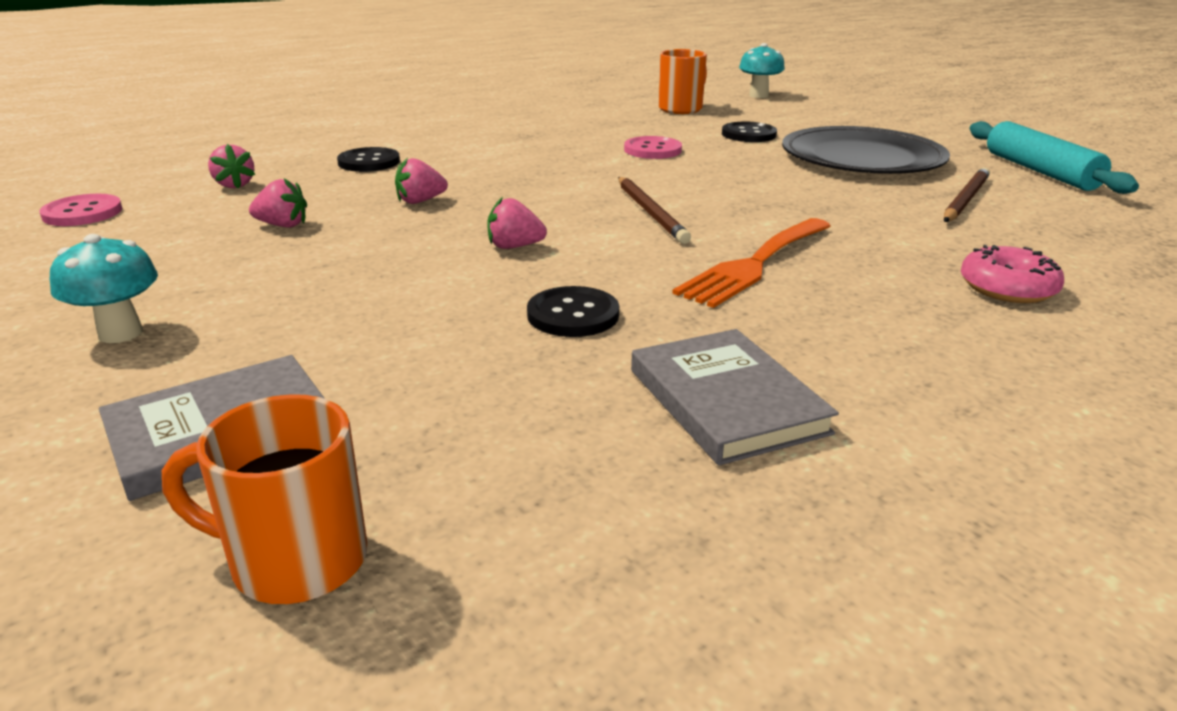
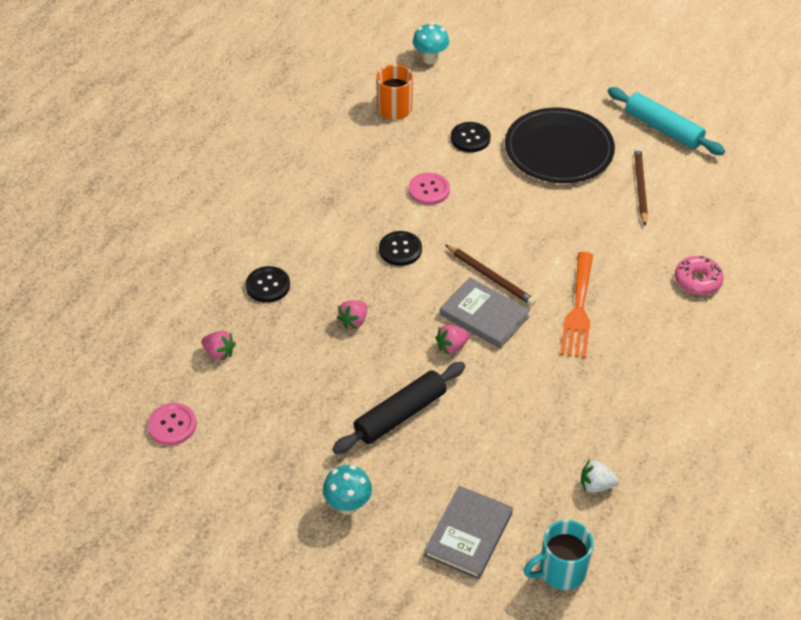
camera: 30 degrees left, 20 degrees up
(282, 225) = (307, 383): pink strawberry -> none
(295, 561) = (560, 571): orange mug -> turquoise mug
(347, 278) = (400, 414): none -> black rolling pin
(549, 456) = (596, 485): none -> white strawberry
(573, 315) = (531, 393): black button -> black button (400, 249)
(727, 401) = (634, 423): grey book -> grey book (484, 315)

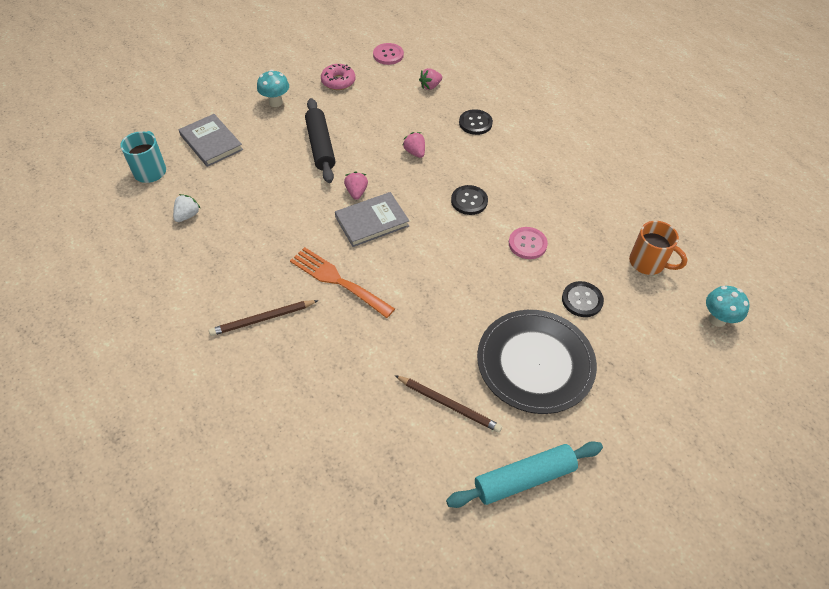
camera: 115 degrees right, 5 degrees up
(490, 277) = (407, 242): brown pencil -> brown pencil (263, 319)
(697, 281) = (308, 383): pink donut -> pink donut (338, 81)

